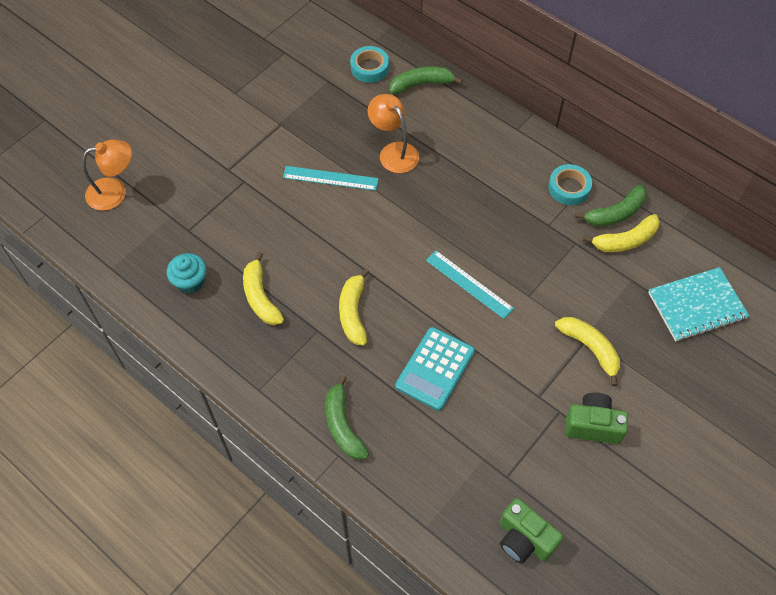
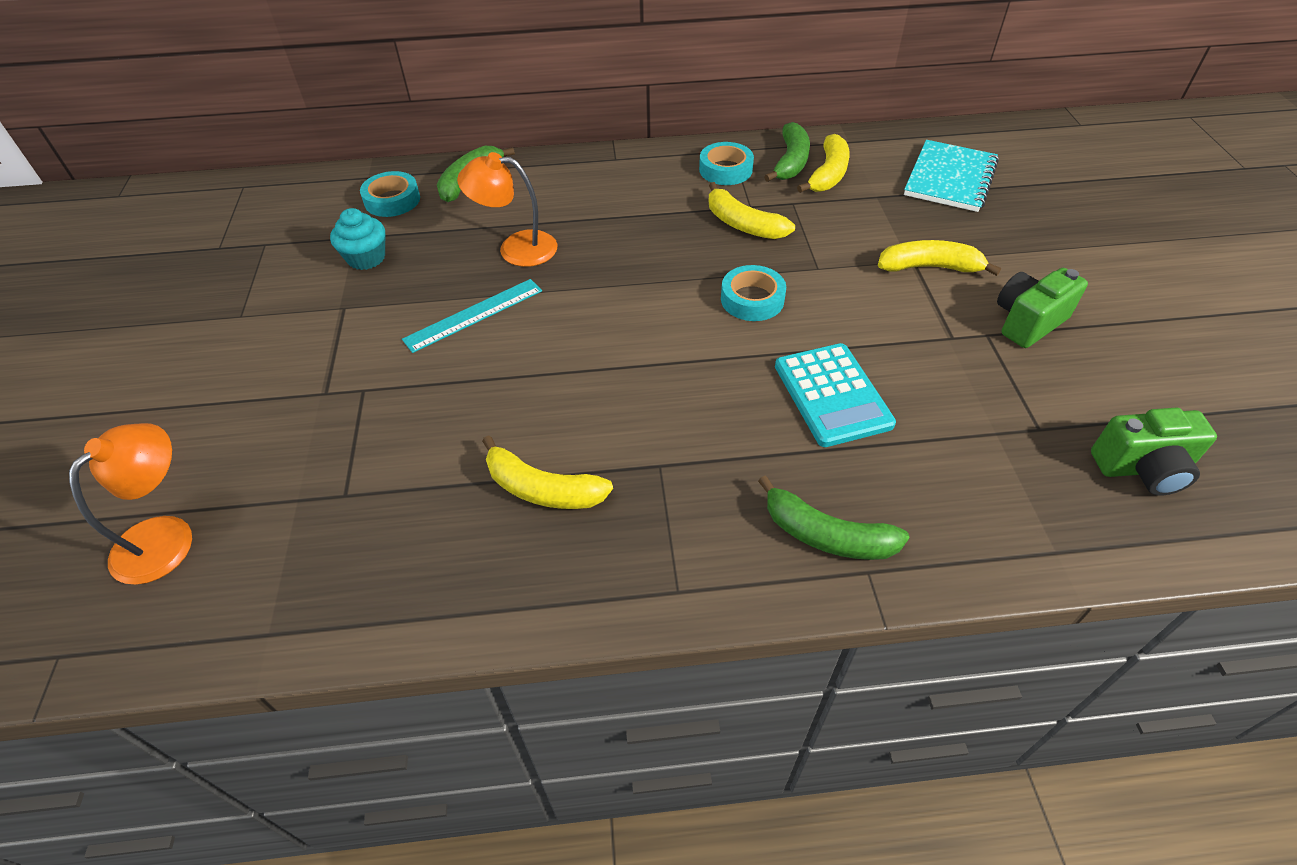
camera: 45 degrees left, 10 degrees down
(190, 281) = (420, 550): turquoise cupcake -> turquoise cupcake (366, 258)
(353, 313) = (675, 415): yellow banana -> yellow banana (743, 224)
(469, 284) = (752, 299): turquoise ruler -> turquoise tape

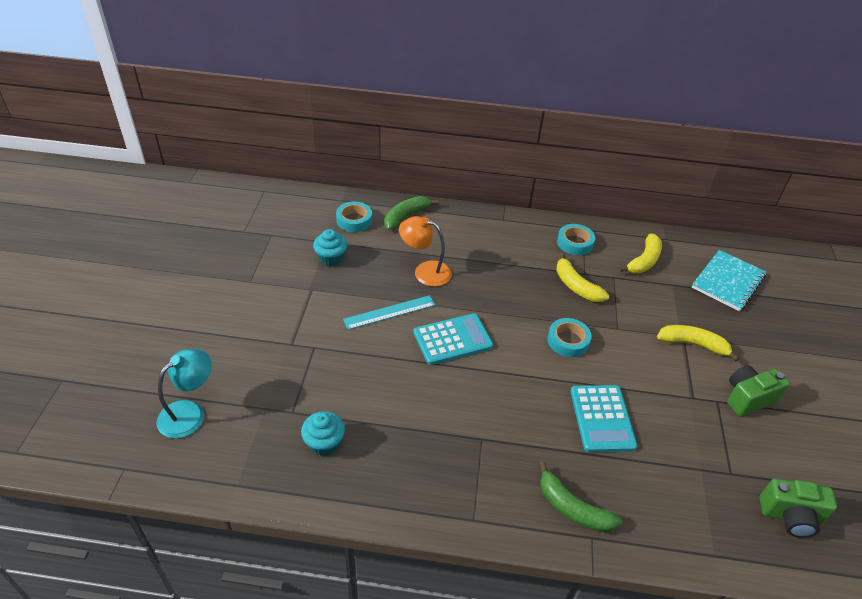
camera: 10 degrees right, 5 degrees down
(166, 536) = (189, 413): orange lamp -> turquoise lamp
(407, 530) = (324, 443): none -> turquoise cupcake
(542, 489) = (408, 436): yellow banana -> none
(580, 333) = (452, 339): none -> turquoise calculator
(790, 162) = (620, 246): green banana -> none

